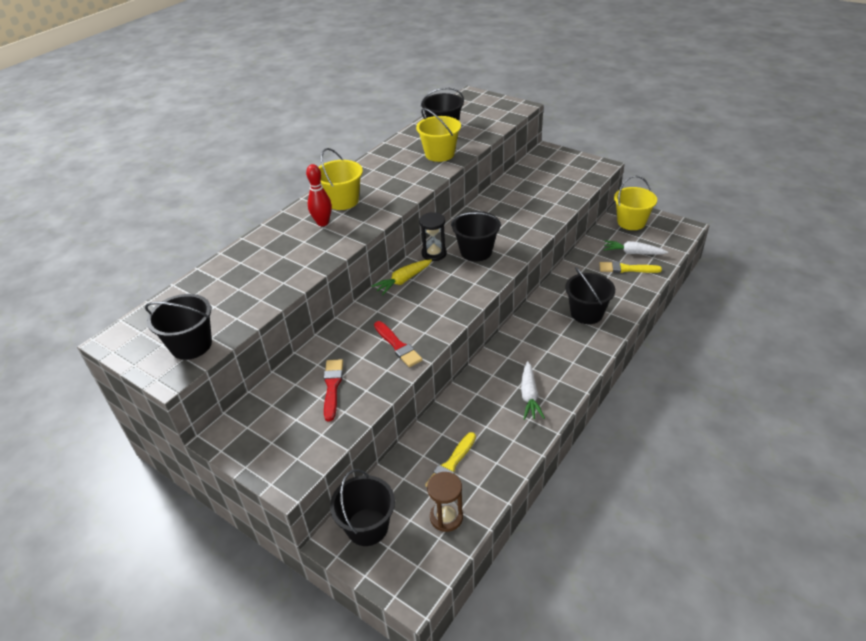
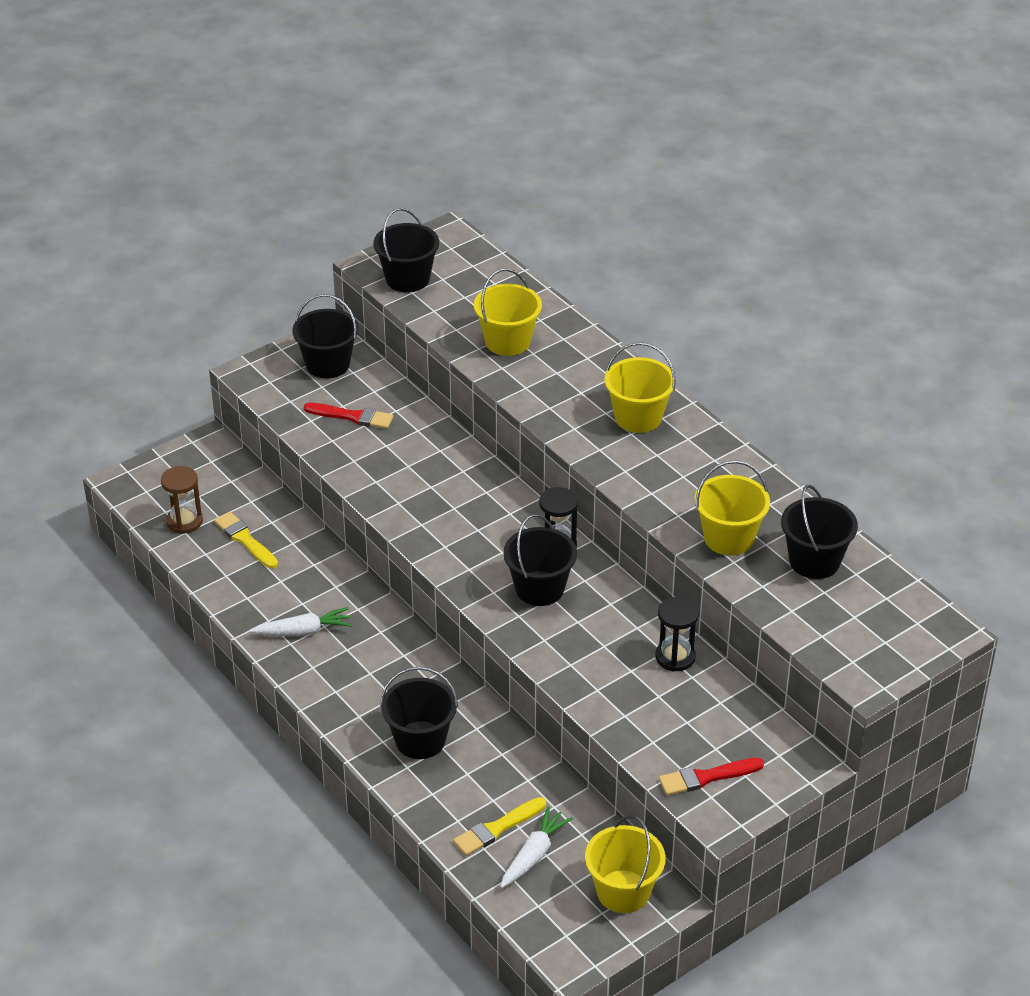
camera: 105 degrees right, 0 degrees up
(272, 270) = (507, 341): none -> yellow bucket
(322, 223) = (591, 393): red bowling pin -> none
(367, 527) = (210, 466): black bucket -> black bucket (327, 364)
(398, 346) = (387, 476): red brush -> red brush (706, 777)
(403, 281) = (511, 504): yellow carrot -> none
(501, 197) = (675, 657): none -> black hourglass
(529, 396) = (303, 631): white carrot -> white carrot turned 150 degrees clockwise
(626, 269) = (497, 828): yellow brush -> yellow brush turned 150 degrees counterclockwise

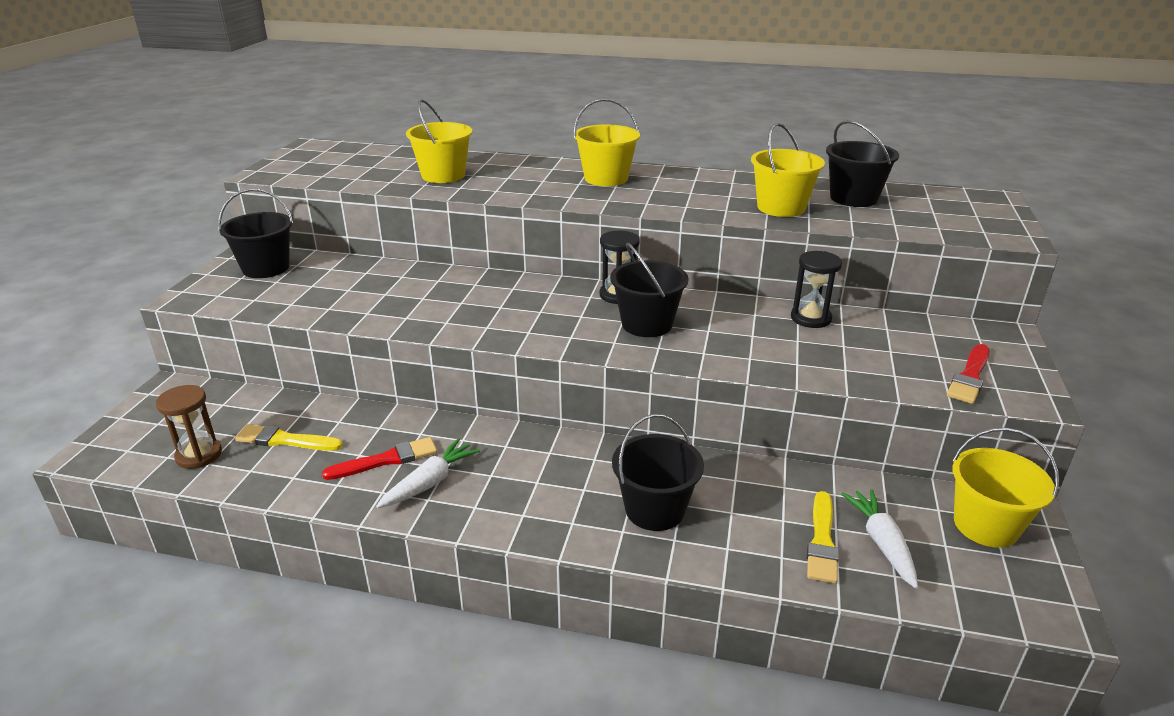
camera: 40 degrees left, 10 degrees down
(352, 417) = (330, 288): red brush -> red brush (386, 460)
(407, 279) = (308, 171): black bucket -> none

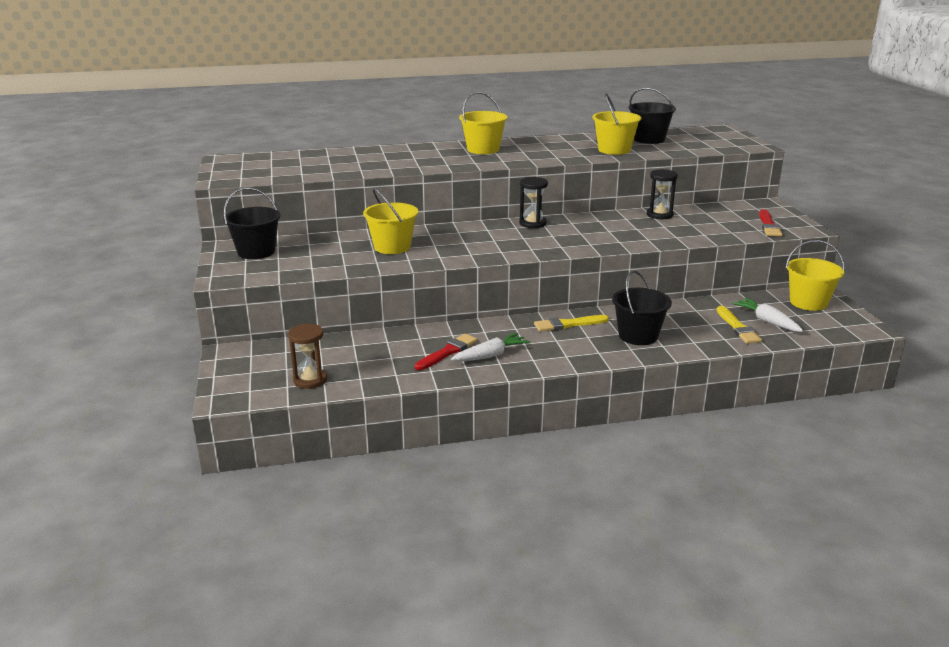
camera: 25 degrees left, 5 degrees down
(285, 440) = (362, 359): yellow brush -> yellow brush (568, 324)
(430, 482) = (490, 355): white carrot -> white carrot turned 45 degrees clockwise
(443, 175) = (365, 163): yellow bucket -> yellow bucket (392, 247)
(647, 324) = (569, 234): black bucket -> none

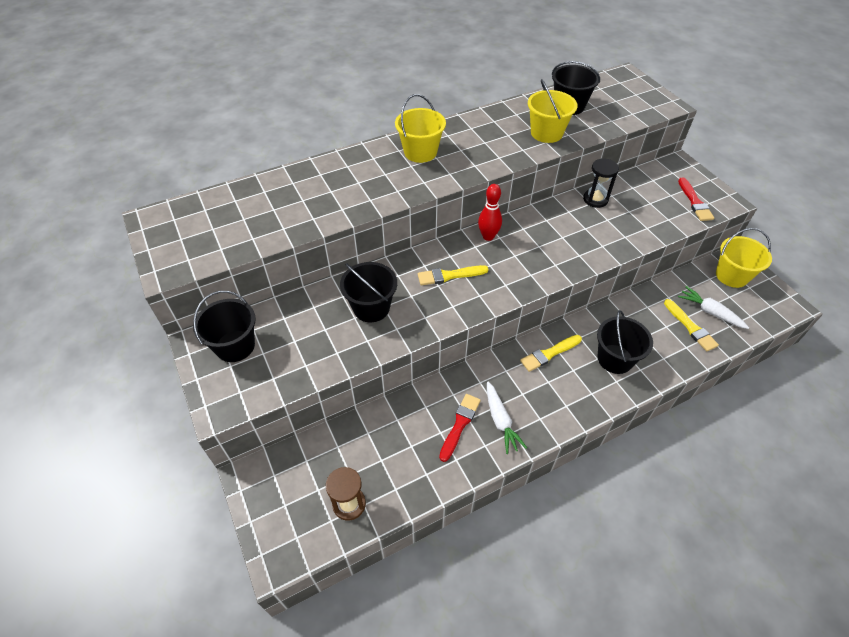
camera: 15 degrees left, 25 degrees up
(392, 247) = (371, 308): yellow bucket -> black bucket
(479, 239) = (449, 275): none -> yellow brush
(490, 355) = (500, 421): white carrot -> white carrot turned 120 degrees clockwise
(532, 223) = (488, 236): black hourglass -> red bowling pin

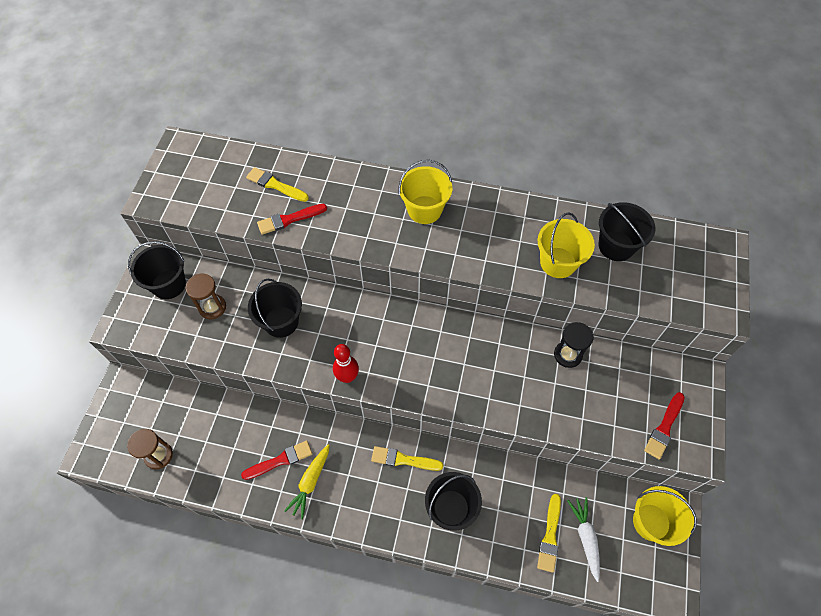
camera: 40 degrees right, 10 degrees up
(298, 336) = (212, 307): none -> brown hourglass
(319, 214) = (289, 219): none -> red brush
(449, 275) = (364, 337): yellow brush -> yellow brush (275, 185)
(488, 236) = (432, 323): red bowling pin -> red bowling pin (347, 377)
(500, 421) = (310, 482): white carrot -> yellow carrot

